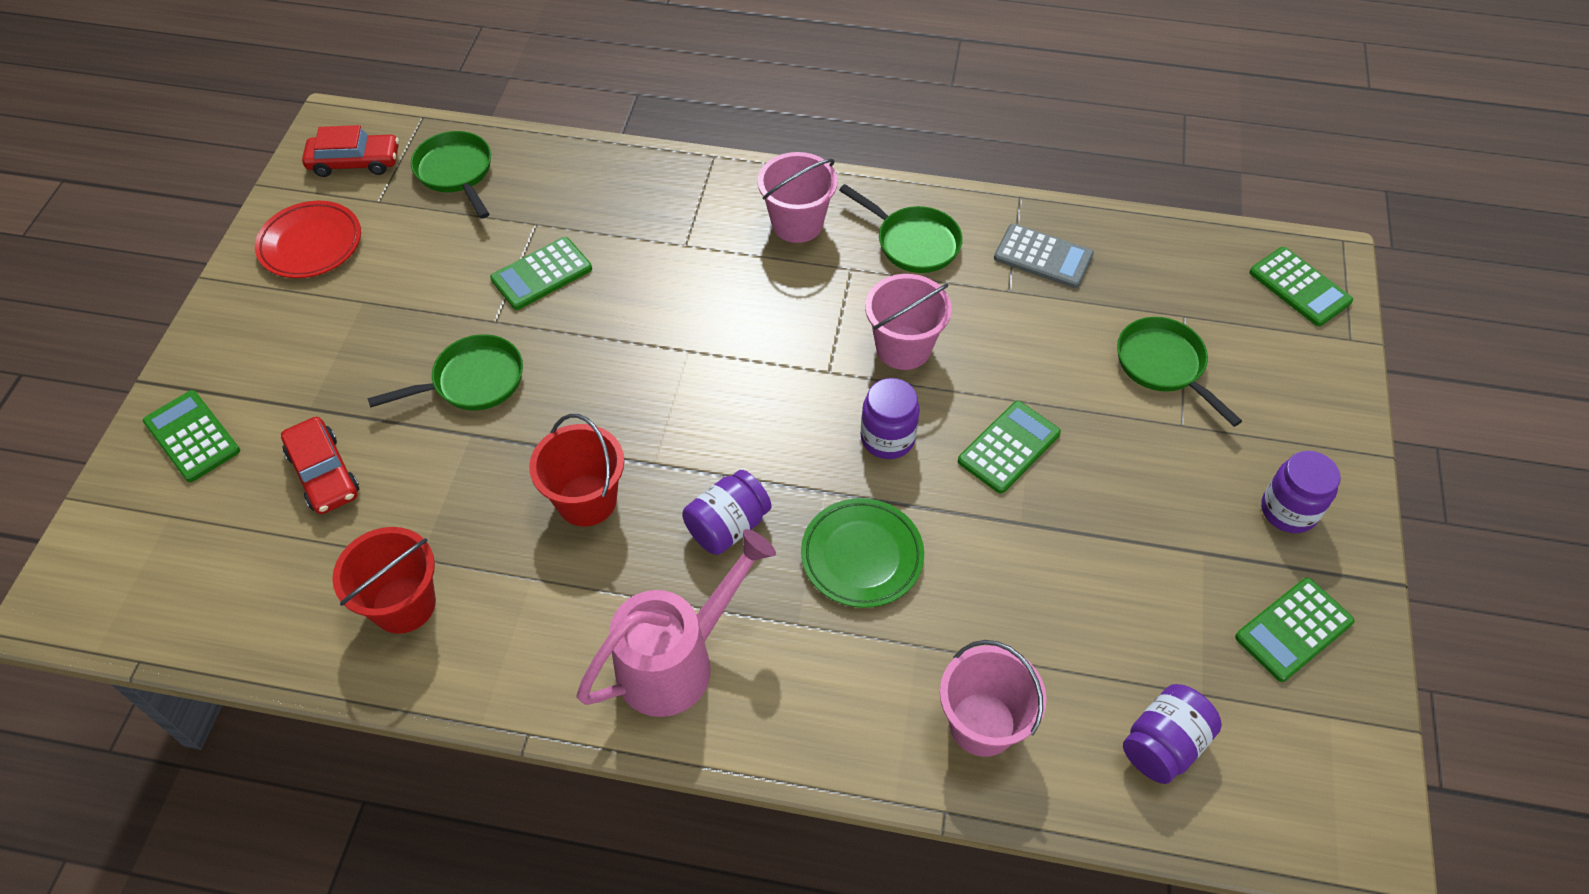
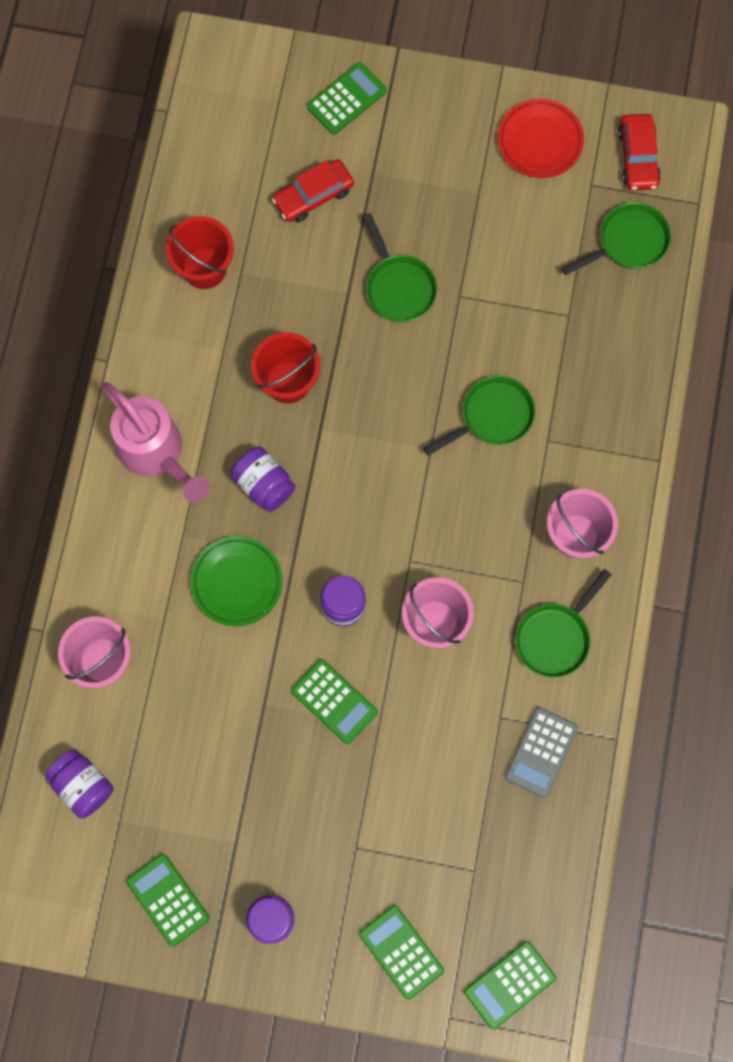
camera: 90 degrees right, 20 degrees up
(541, 274) = (511, 326): green calculator -> green calculator (401, 952)
(1164, 366) = (418, 842): green pan -> green pan (492, 417)

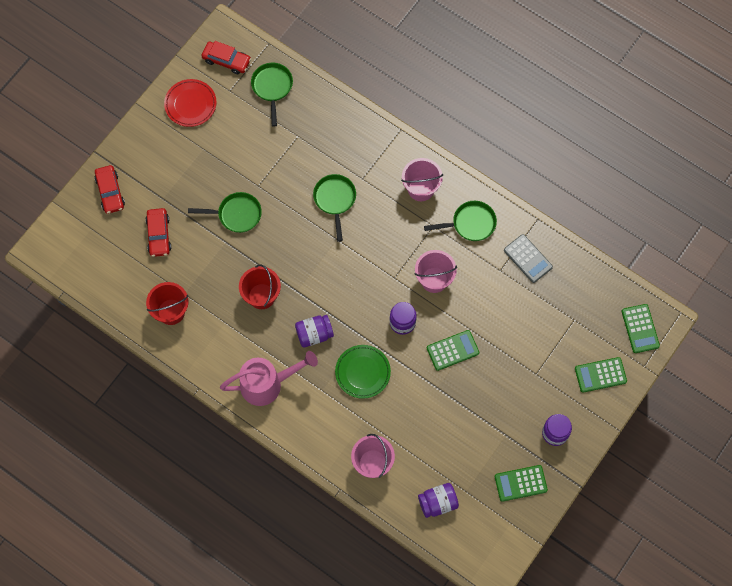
camera: 65 degrees left, 5 degrees down
(346, 99) = (110, 192): green calculator -> red car
(555, 637) = (470, 223): green pan -> green pan turned 75 degrees counterclockwise

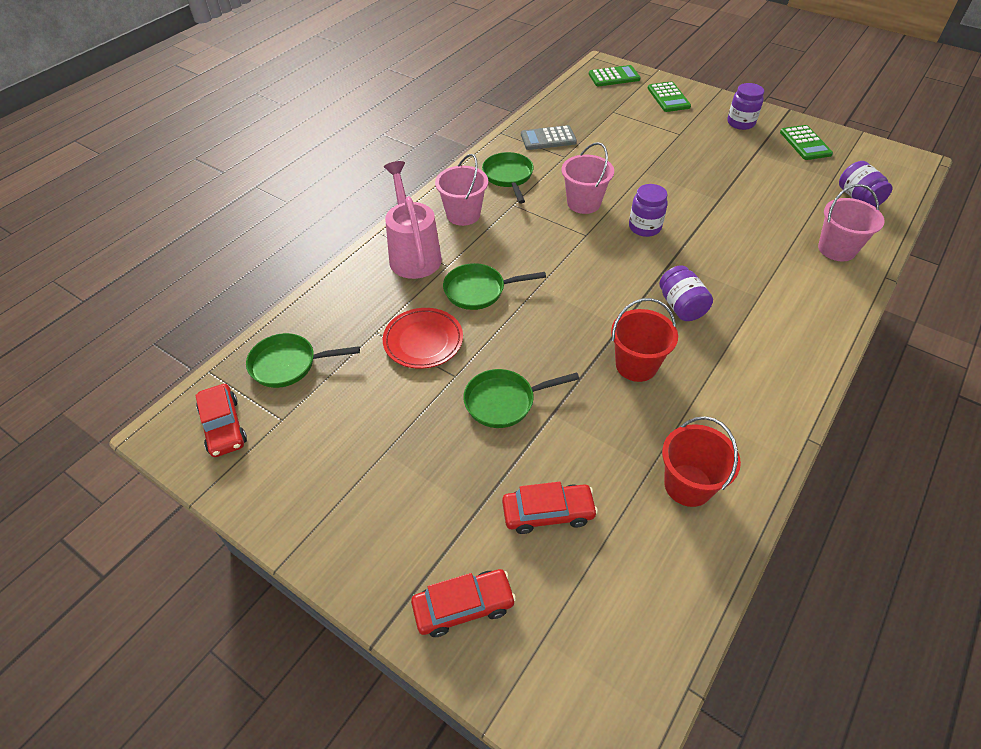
camera: 90 degrees left, 20 degrees down
(190, 104) = (296, 476): red plate -> red plate (423, 341)
(226, 60) = (223, 426): red car -> red car turned 135 degrees clockwise
(236, 214) = (504, 401): green pan -> green pan turned 105 degrees counterclockwise
(267, 384) = (771, 354): pink watering can -> pink watering can (413, 254)
(362, 372) = (721, 260): green plate -> none
(452, 350) = (669, 188): green calculator -> none
(528, 258) = (548, 138): grey calculator -> grey calculator turned 150 degrees counterclockwise

